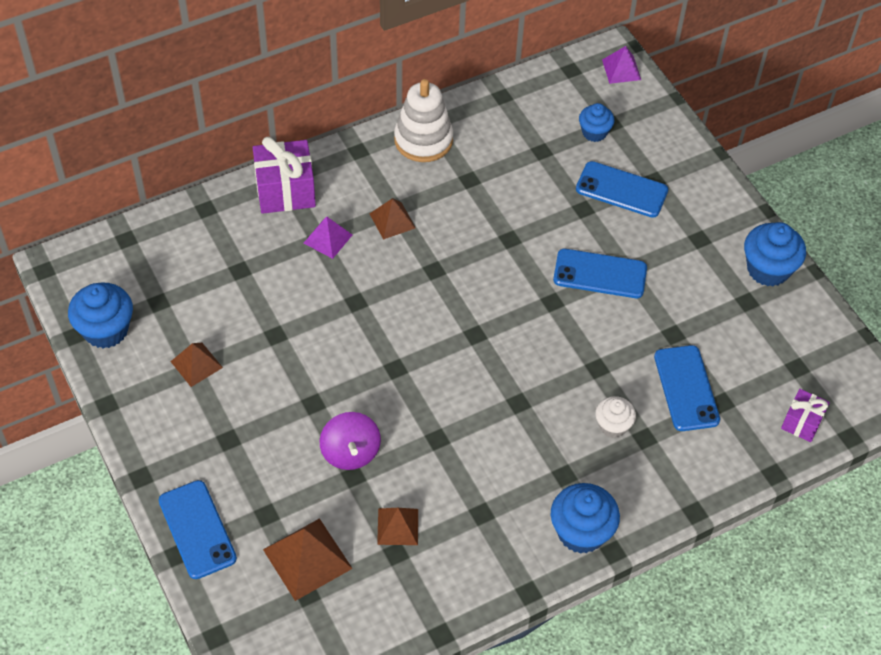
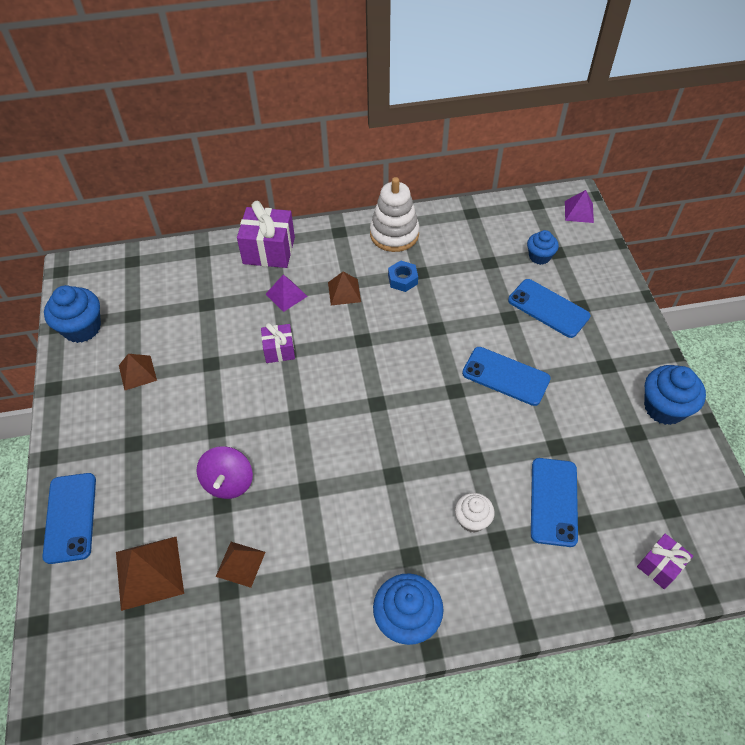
camera: 20 degrees right, 0 degrees up
(346, 303) = (279, 350): none -> purple gift
(452, 192) = (402, 279): none -> blue nut

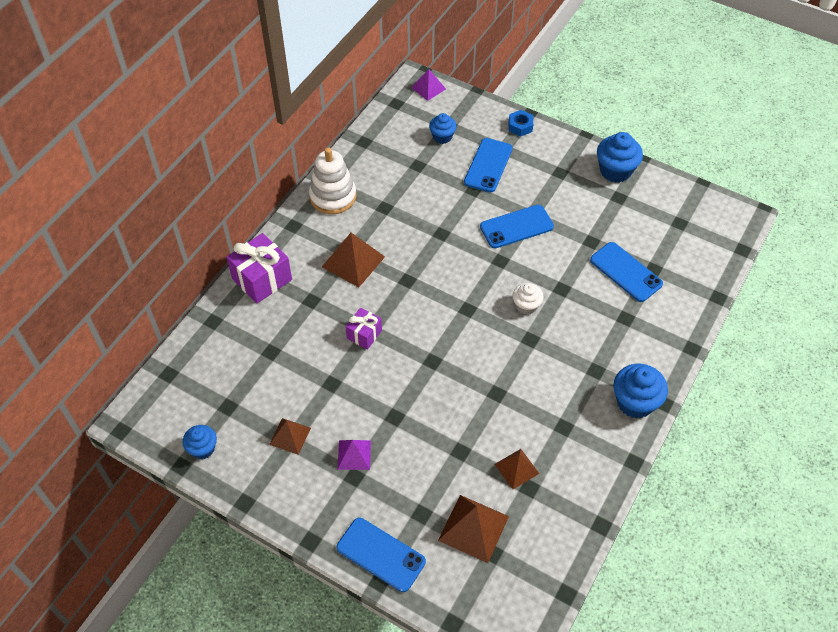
camera: 50 degrees left, 0 degrees up
(82, 328) = (203, 448): blue cupcake -> blue cupcake, size x0.62
(228, 482) = (446, 436): purple spinning top -> none
(286, 295) = (317, 297): purple pyramid -> purple pyramid (354, 454)
(344, 292) = (353, 261): brown pyramid -> brown pyramid, size x1.61
(402, 279) = (379, 221): blue nut -> blue nut (520, 126)
(472, 520) = (600, 321): white cupcake -> white cupcake (526, 306)
(548, 308) = (488, 165): blue phone -> blue phone turned 60 degrees counterclockwise
(660, 566) = (709, 256): purple gift -> none

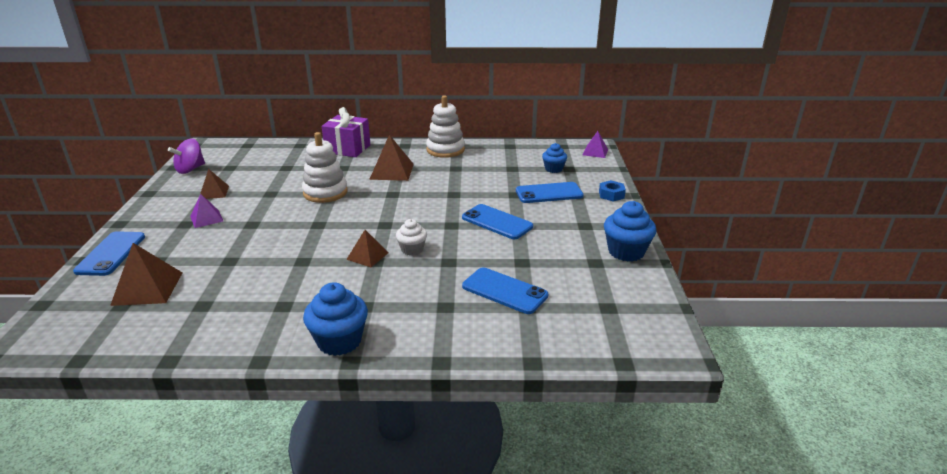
camera: 60 degrees right, 25 degrees down
(203, 448) = (190, 169): blue cupcake -> purple spinning top
(364, 334) = (325, 192): purple gift -> white stacking toy
(517, 468) = (222, 293): brown pyramid -> brown pyramid (367, 256)
(625, 272) = (504, 291): blue phone -> blue phone turned 75 degrees counterclockwise

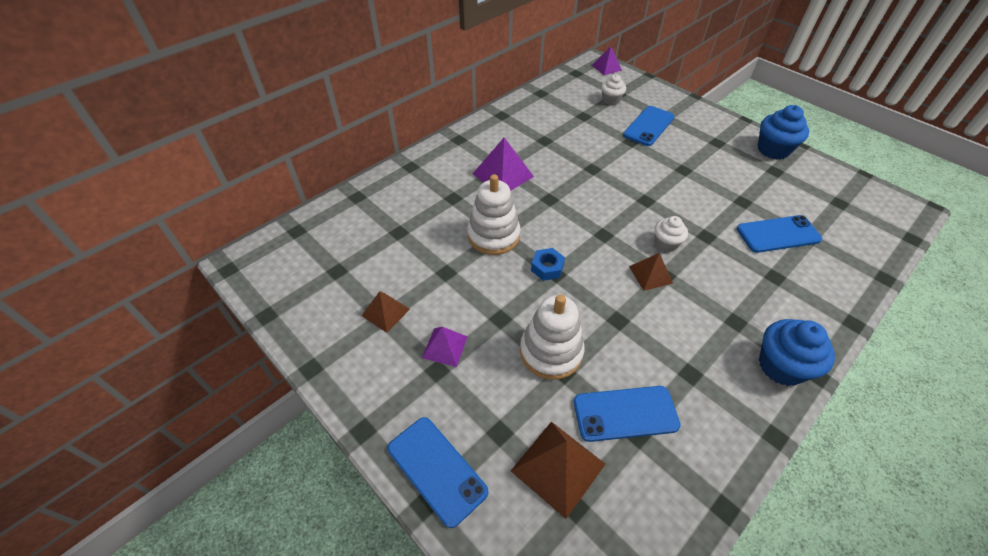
camera: 45 degrees left, 20 degrees up
(190, 169) = (295, 304): purple spinning top -> none
(348, 149) = (415, 173): purple gift -> none
(391, 171) = (503, 175): brown pyramid -> purple pyramid
(445, 150) = (501, 125): white stacking toy -> white stacking toy (551, 352)
(497, 222) = (667, 176): blue phone -> blue phone (625, 413)
(553, 169) = (611, 100): blue cupcake -> white cupcake
(611, 195) = (684, 104): blue nut -> blue nut (547, 268)

